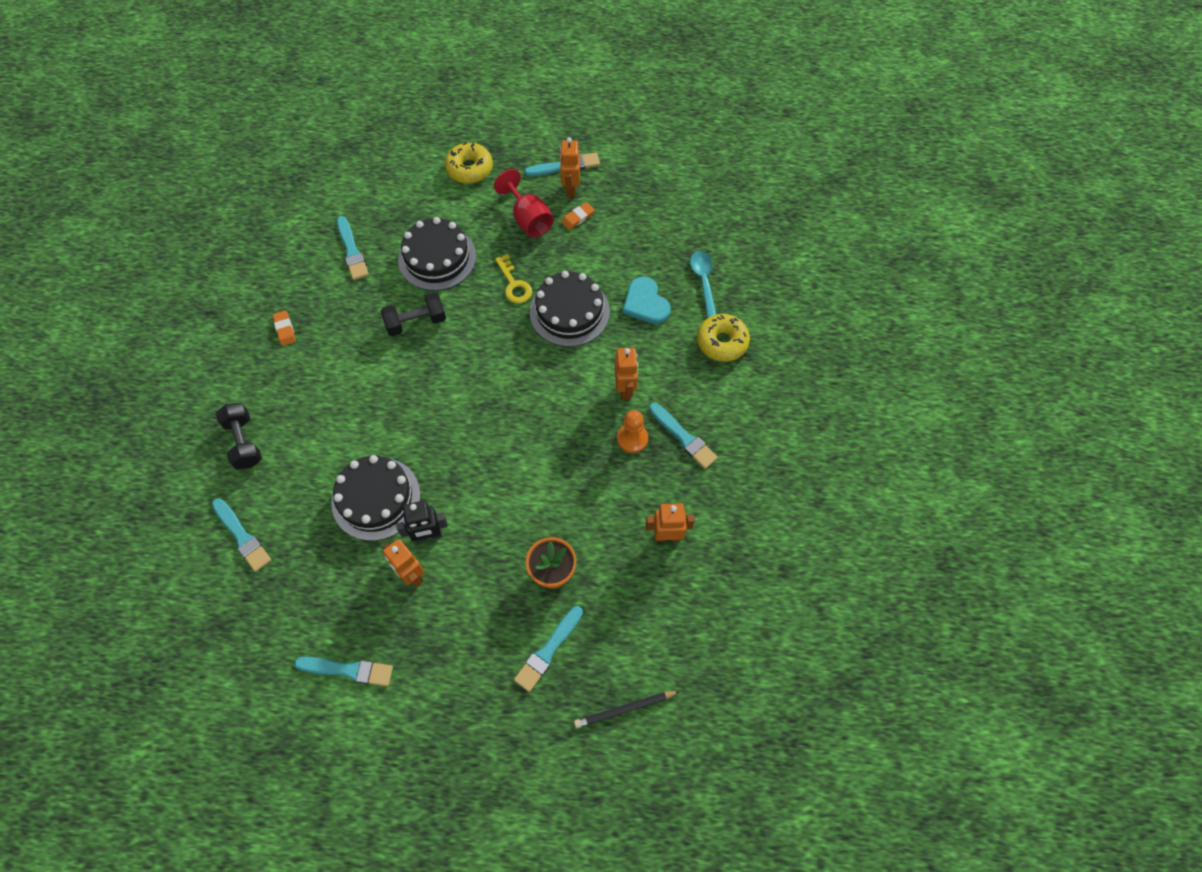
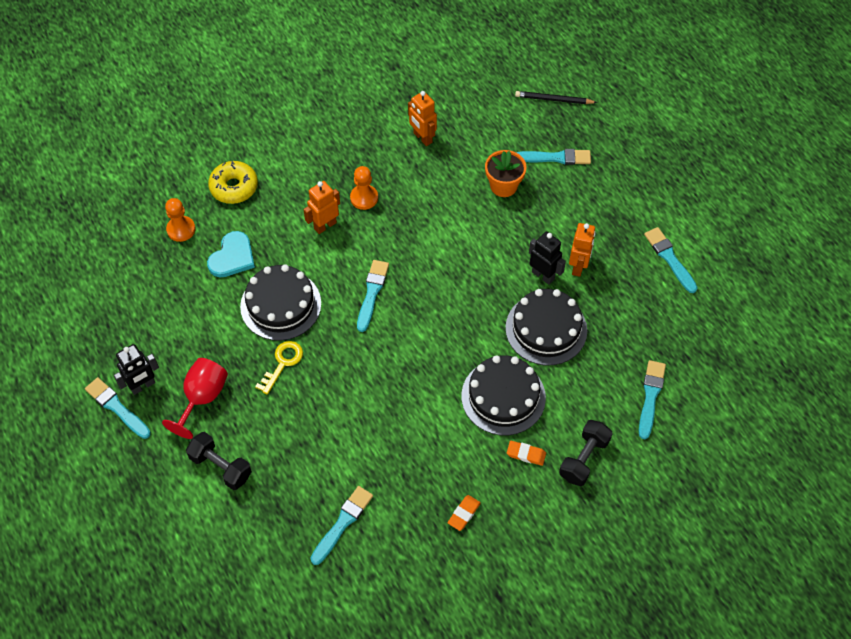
camera: 125 degrees left, 5 degrees down
(416, 322) = (376, 413): black dumbbell -> black dumbbell (221, 467)
(437, 258) = (298, 444): black cake -> black cake (503, 396)
(469, 169) = (174, 490): yellow donut -> none
(570, 189) = (143, 386): orange robot -> black robot
(578, 217) = (174, 359): orange eraser -> orange eraser (526, 454)
(625, 709) = (554, 99): black pencil -> black pencil turned 150 degrees clockwise
(683, 437) = (338, 168): turquoise brush -> turquoise brush (372, 293)
(703, 281) = (181, 229): turquoise spoon -> orange pawn

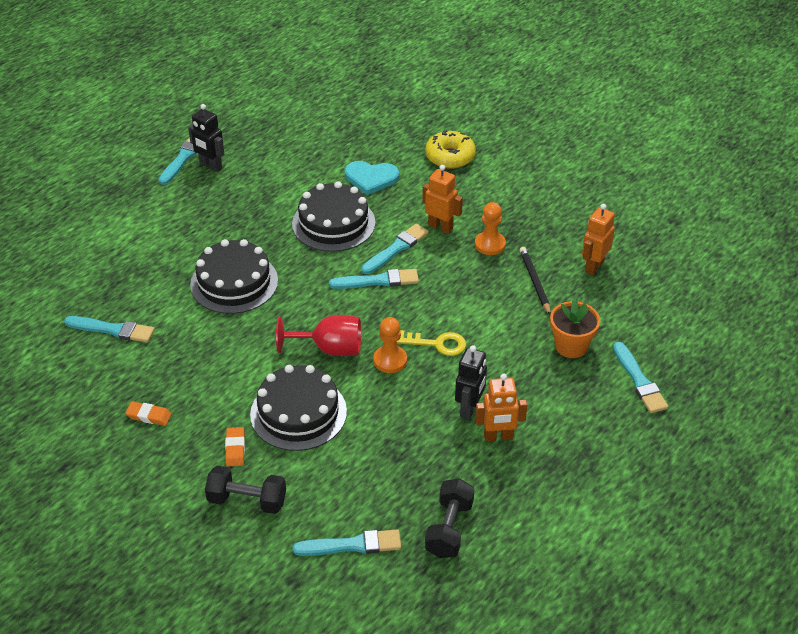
camera: 70 degrees right, 15 degrees down
(181, 229) = (384, 139): orange pawn -> orange pawn (390, 360)
(202, 398) = (212, 203): red goblet -> red goblet (330, 349)
(221, 467) = (146, 235): black dumbbell -> black dumbbell (449, 529)
(282, 363) = (269, 242): yellow key -> yellow key (437, 344)
(546, 329) = (400, 428): black cake -> black cake (234, 282)
(554, 99) = (723, 359): black pencil -> black pencil (535, 282)
(670, 258) = (557, 522): turquoise brush -> turquoise brush (396, 249)

